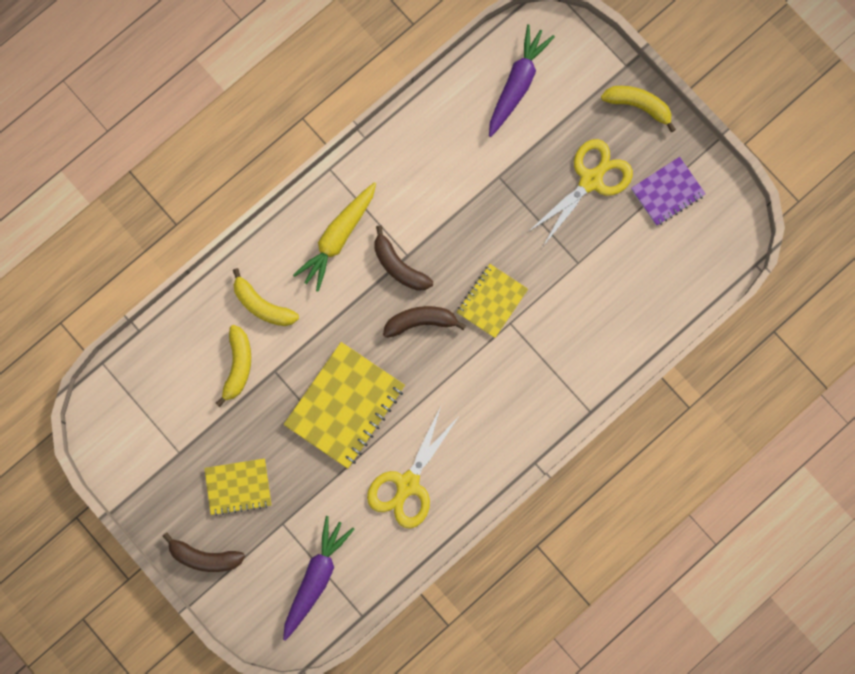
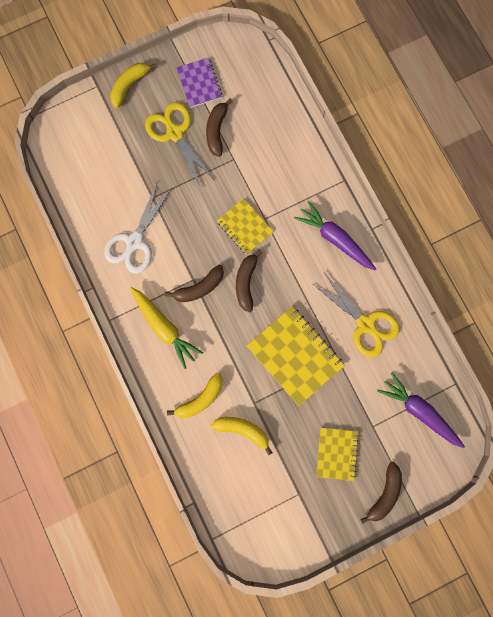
camera: 75 degrees left, 0 degrees up
(435, 171) = (134, 242): none -> white scissors
(517, 84) = (86, 165): purple carrot -> purple carrot (335, 239)
(609, 231) = (216, 131): none -> brown banana

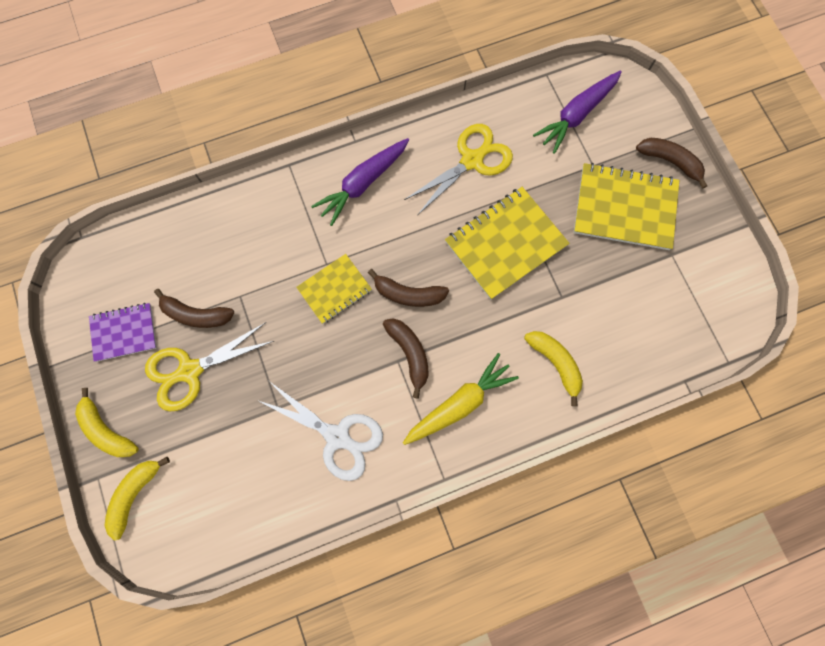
camera: 85 degrees left, 5 degrees down
(242, 430) = (595, 314): yellow banana -> yellow banana (135, 494)
(337, 453) = (624, 208): yellow notebook -> yellow notebook, size x1.66

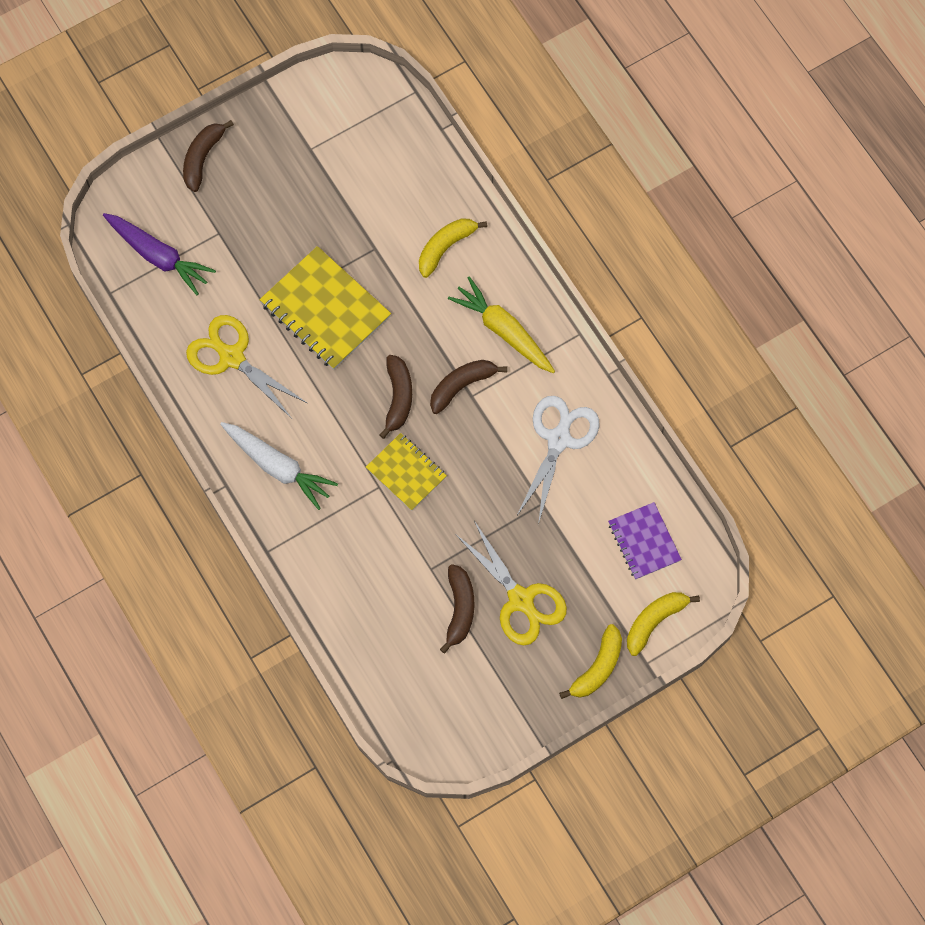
camera: 100 degrees left, 5 degrees down
(124, 332) = (493, 680): purple notebook -> purple notebook (644, 542)
(135, 494) = (654, 621): yellow banana -> yellow banana turned 120 degrees clockwise
(363, 183) = (278, 467): purple carrot -> white carrot
(624, 208) = (264, 198): yellow notebook -> none

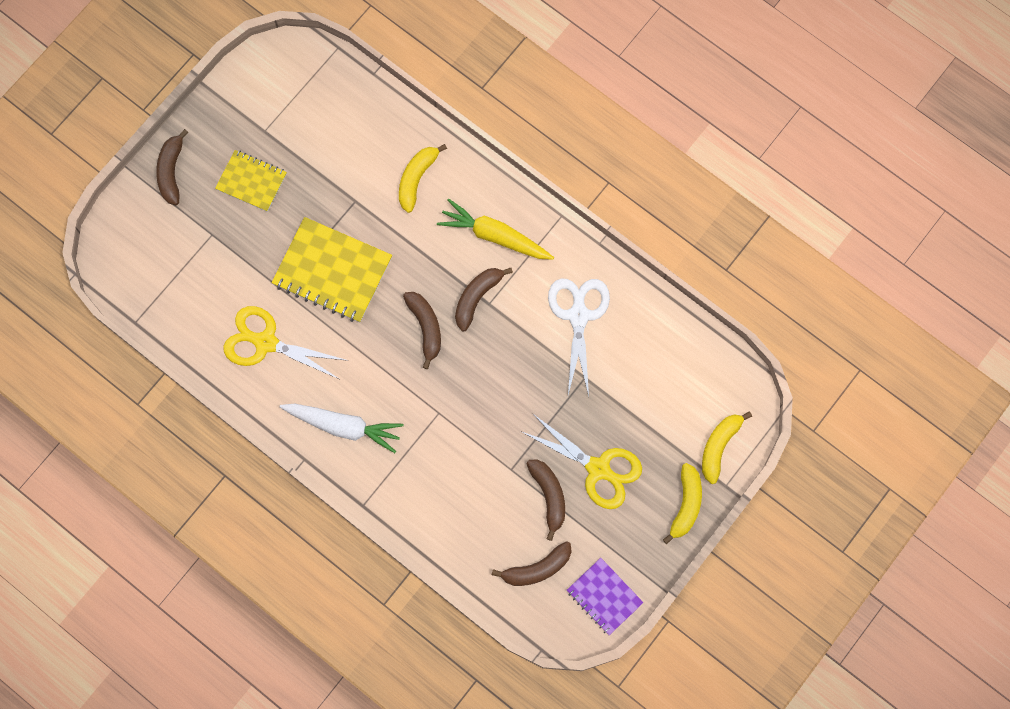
camera: 20 degrees left, 5 degrees up
(158, 256) = (166, 274): purple carrot -> none
(406, 472) = (457, 391): yellow notebook -> yellow notebook (251, 181)
(420, 677) = (537, 568): none -> brown banana
(644, 542) = (684, 380): purple notebook -> purple notebook (604, 597)

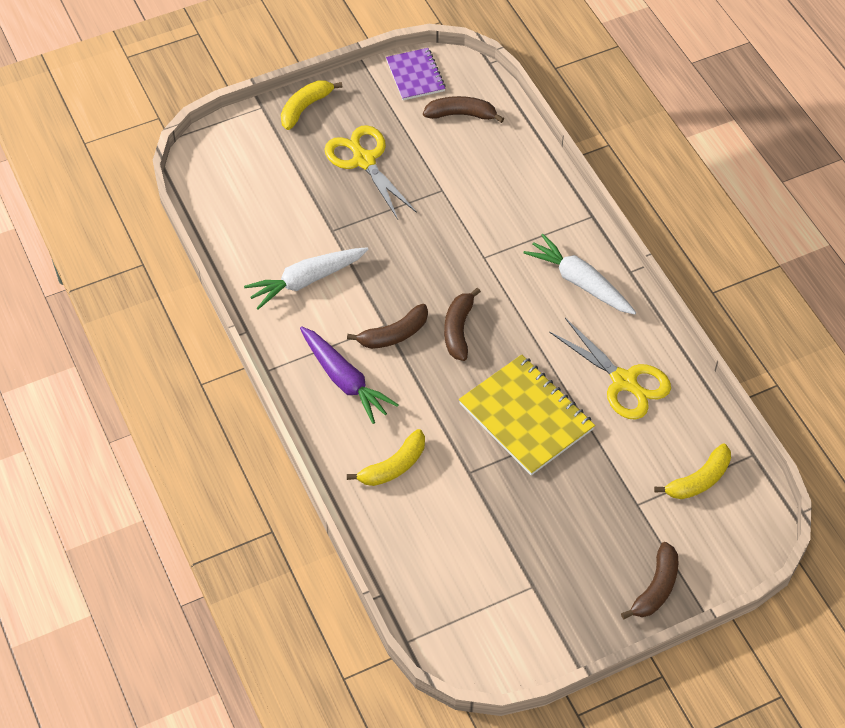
camera: 155 degrees left, 20 degrees down
(251, 181) = (571, 539): yellow notebook -> none
(495, 236) = (344, 380): yellow carrot -> purple carrot
(549, 496) = (420, 159): brown banana -> none
(578, 315) = (306, 280): white scissors -> white carrot
(719, 446) = (248, 135): yellow banana -> yellow banana (699, 480)

